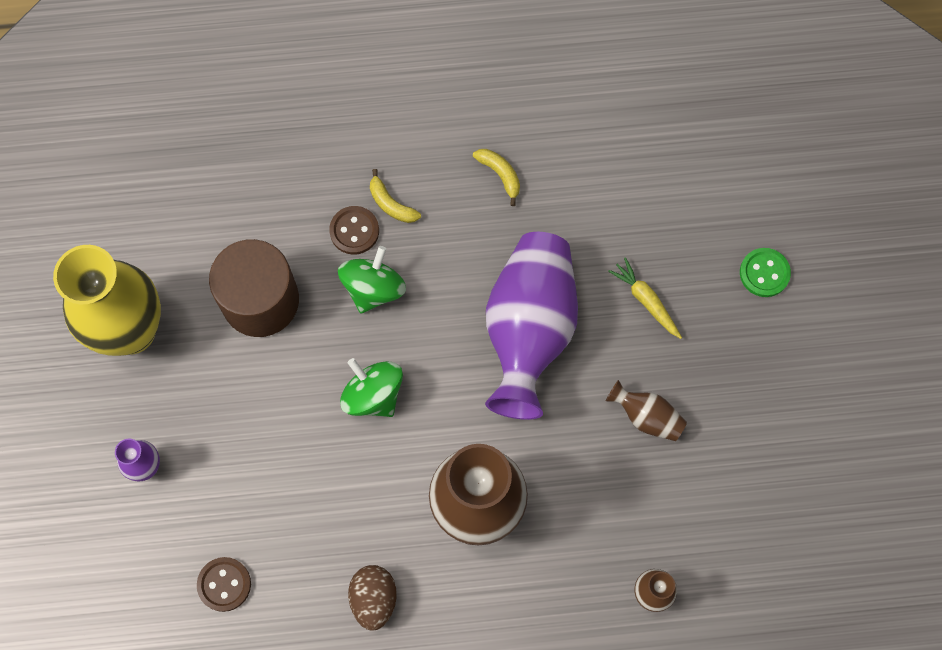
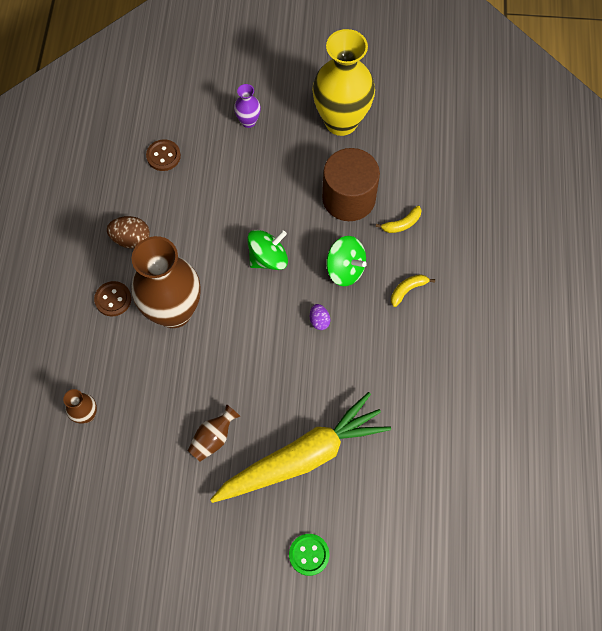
camera: 100 degrees right, 5 degrees down
(354, 231) = (390, 263): brown button -> brown button (113, 299)
(456, 310) = (319, 321): none -> purple egg
(500, 174) = (421, 369): yellow banana -> yellow banana (402, 224)
(529, 330) = (295, 368): purple vase -> none
(646, 300) = (302, 456): yellow carrot -> yellow carrot, size x2.47

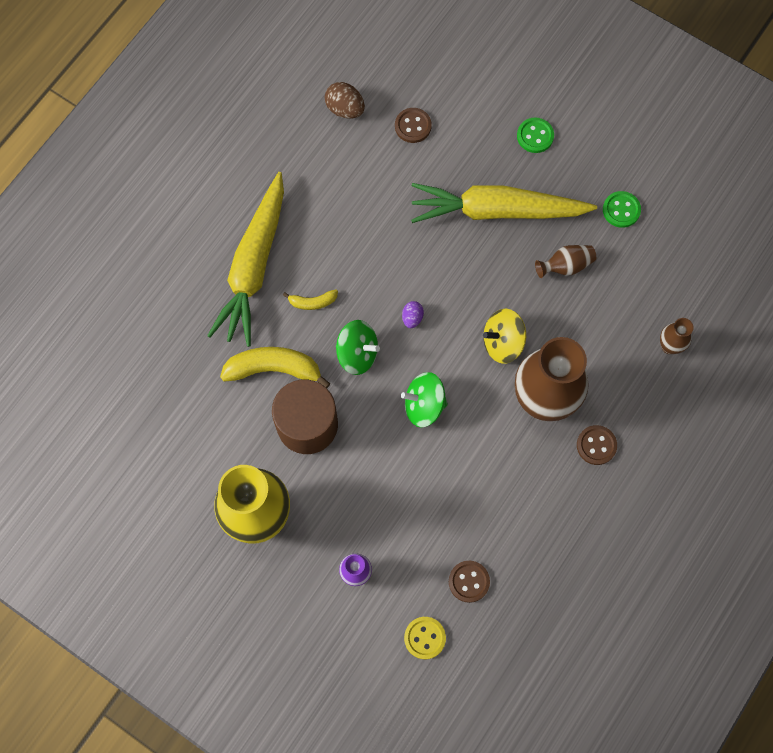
camera: 150 degrees left, 5 degrees up
(131, 239) = (548, 501): brown egg -> brown egg (345, 109)
(175, 107) = (424, 638): none -> yellow button
(188, 522) = (621, 210): none -> green button
(232, 341) = (502, 342): none -> yellow spinning top
(345, 269) = (357, 354): green spinning top -> green spinning top turned 135 degrees clockwise
(402, 224) = (274, 369): yellow banana -> yellow banana, size x1.94
(428, 498) = (413, 126): none -> brown button
(474, 293) = (254, 266): none -> yellow carrot

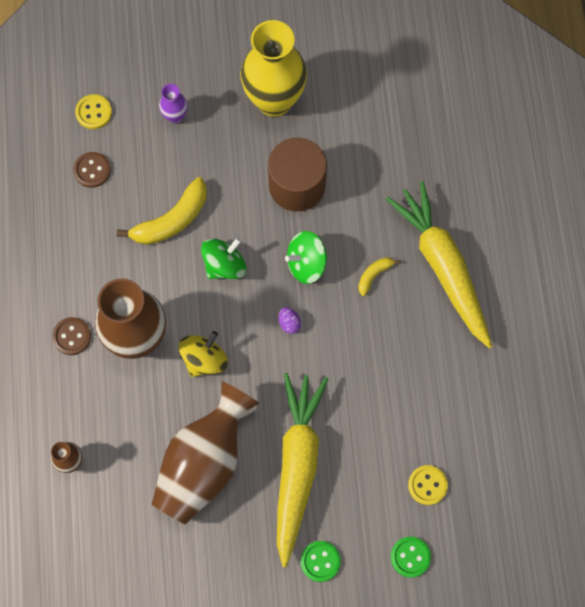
camera: 140 degrees right, 0 degrees up
(274, 369) = (356, 205): yellow banana -> yellow banana (171, 220)
(345, 109) = (495, 454): brown egg -> none
(413, 126) = (427, 485): brown button -> yellow button
(497, 211) = (297, 466): yellow carrot -> yellow carrot turned 45 degrees counterclockwise
(565, 266) = (204, 463): brown vase -> brown vase, size x2.28
(621, 210) = (196, 551): green button -> green button (410, 557)

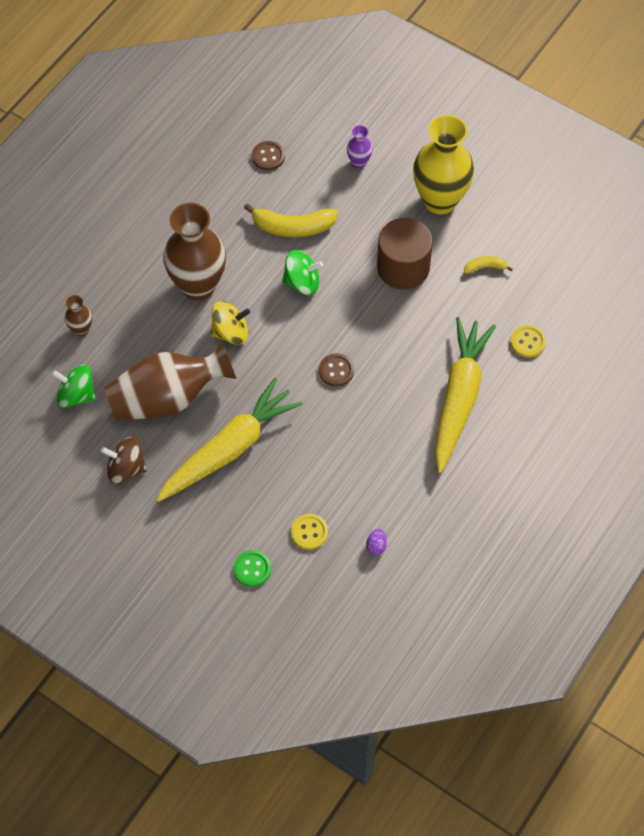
camera: 40 degrees right, 10 degrees down
(72, 336) = (155, 252): brown button -> brown button (336, 371)
(94, 112) = (304, 120): yellow button -> yellow button (527, 342)
(226, 557) = (126, 468): none -> brown spinning top
(289, 323) = (312, 353): purple egg -> purple egg (376, 546)
(306, 263) = (361, 323): green spinning top -> green spinning top (76, 395)
(320, 561) = (187, 522): green button -> none
(374, 275) = (403, 366): yellow banana -> yellow banana (485, 267)

